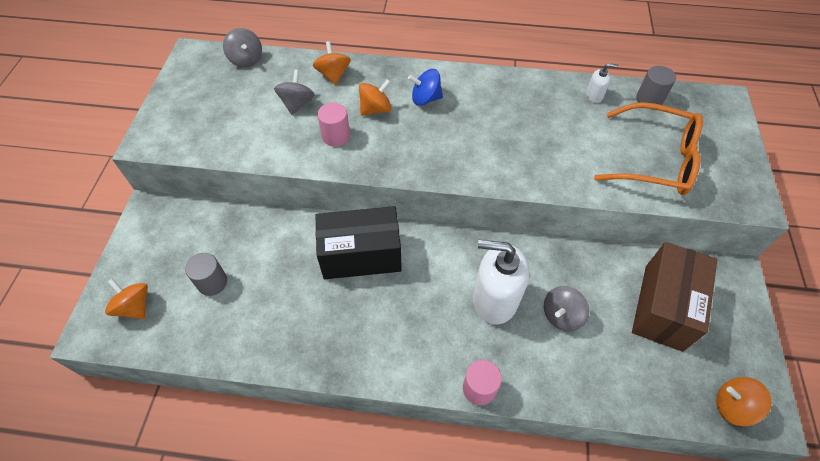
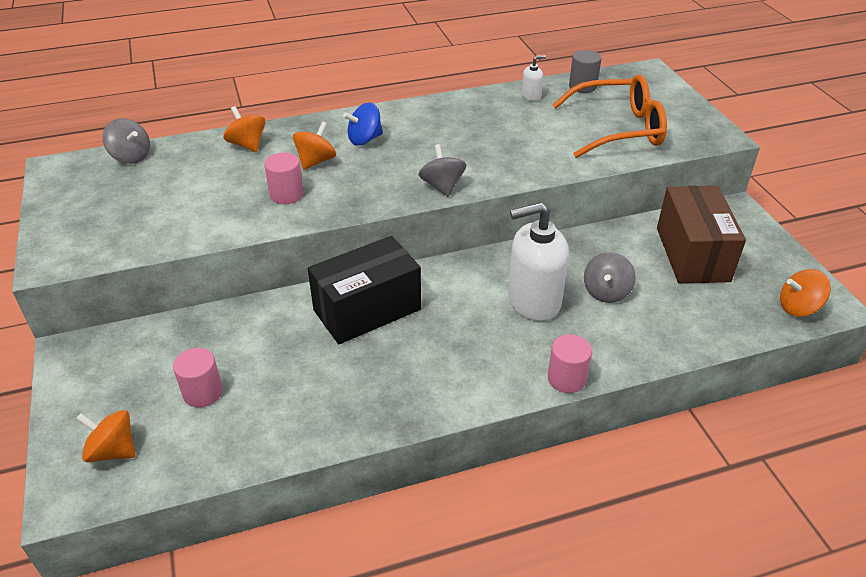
camera: 25 degrees left, 15 degrees down
(212, 282) = (203, 392): grey cylinder -> pink cylinder
(297, 104) = (221, 179): grey spinning top -> grey spinning top (442, 186)

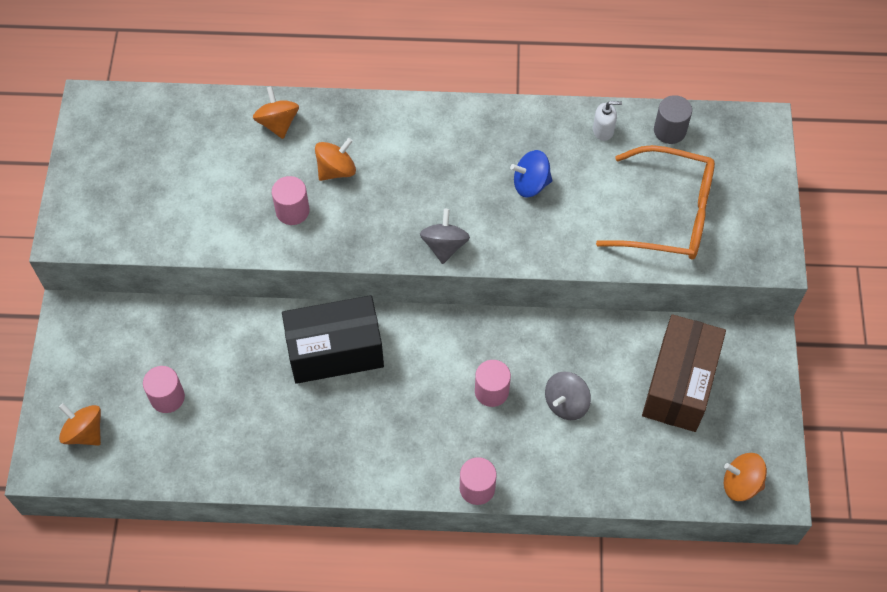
camera: 20 degrees right, 20 degrees up
(131, 156) = (162, 108): grey spinning top -> none
(364, 139) = (396, 150): blue spinning top -> blue spinning top (530, 184)
(533, 301) = (491, 391): white soap dispenser -> pink cylinder

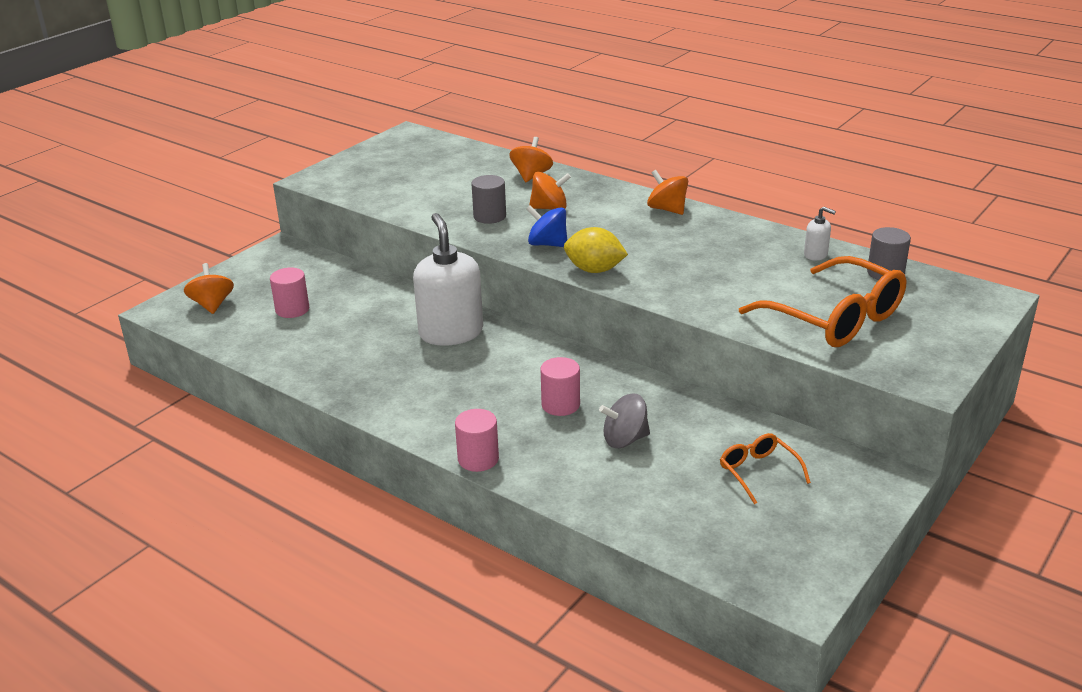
camera: 35 degrees right, 30 degrees down
(292, 211) = (489, 216): pink cylinder -> grey cylinder
(335, 351) = (451, 333): black box -> white soap dispenser
(444, 246) = (594, 270): grey spinning top -> yellow lemon
(530, 184) = (712, 262): blue spinning top -> blue spinning top (547, 244)
(679, 384) = (758, 472): brown box -> orange glasses
(741, 484) = (761, 572): orange spinning top -> orange spinning top (667, 209)

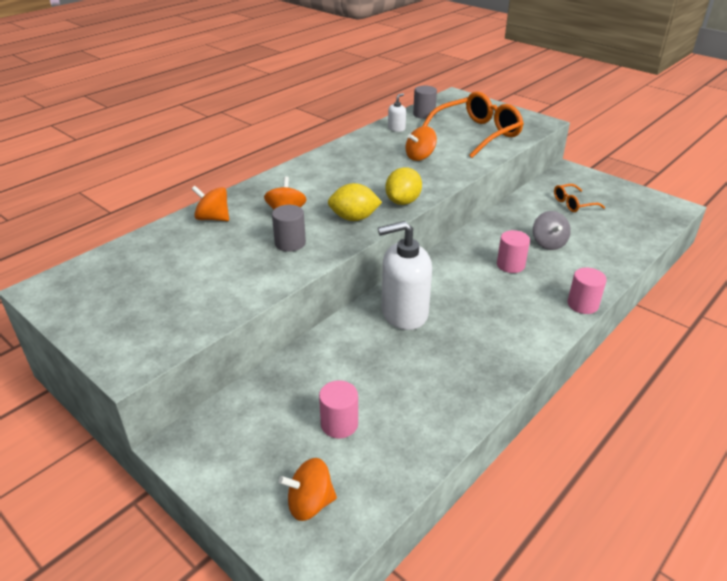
camera: 85 degrees left, 5 degrees up
(547, 244) = (354, 218): blue spinning top -> yellow lemon
(667, 209) = (311, 166): orange spinning top -> orange spinning top (420, 157)

